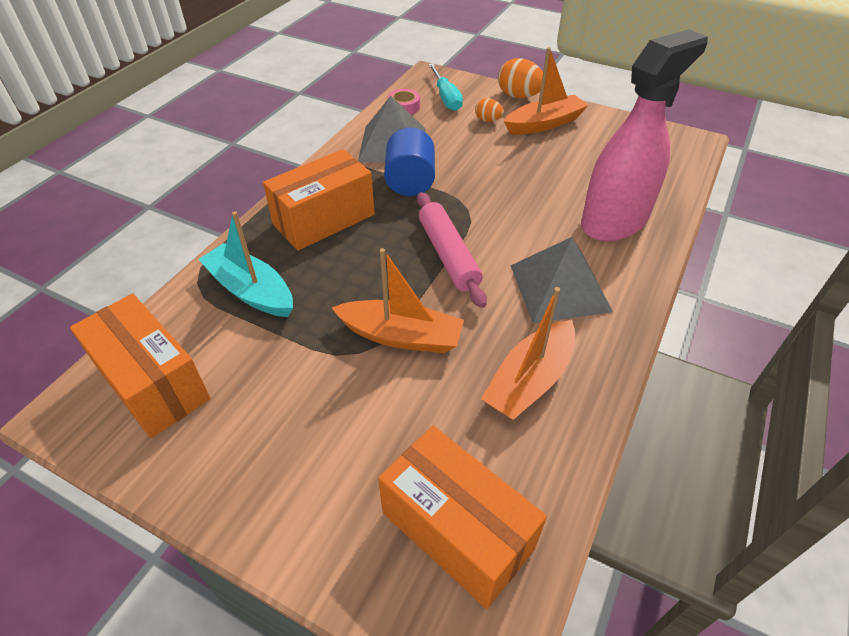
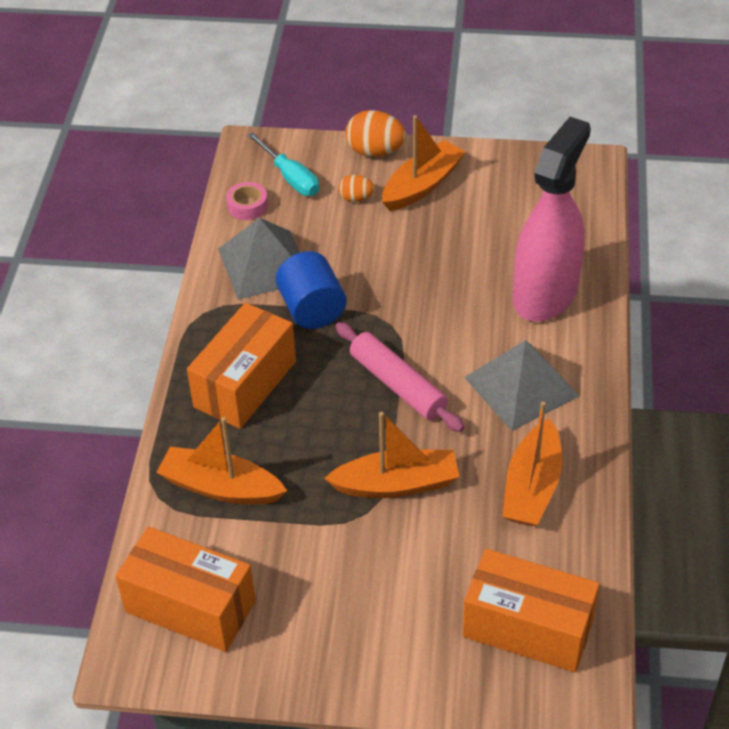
camera: 20 degrees left, 0 degrees up
(251, 291) = (221, 487): turquoise boat -> orange boat

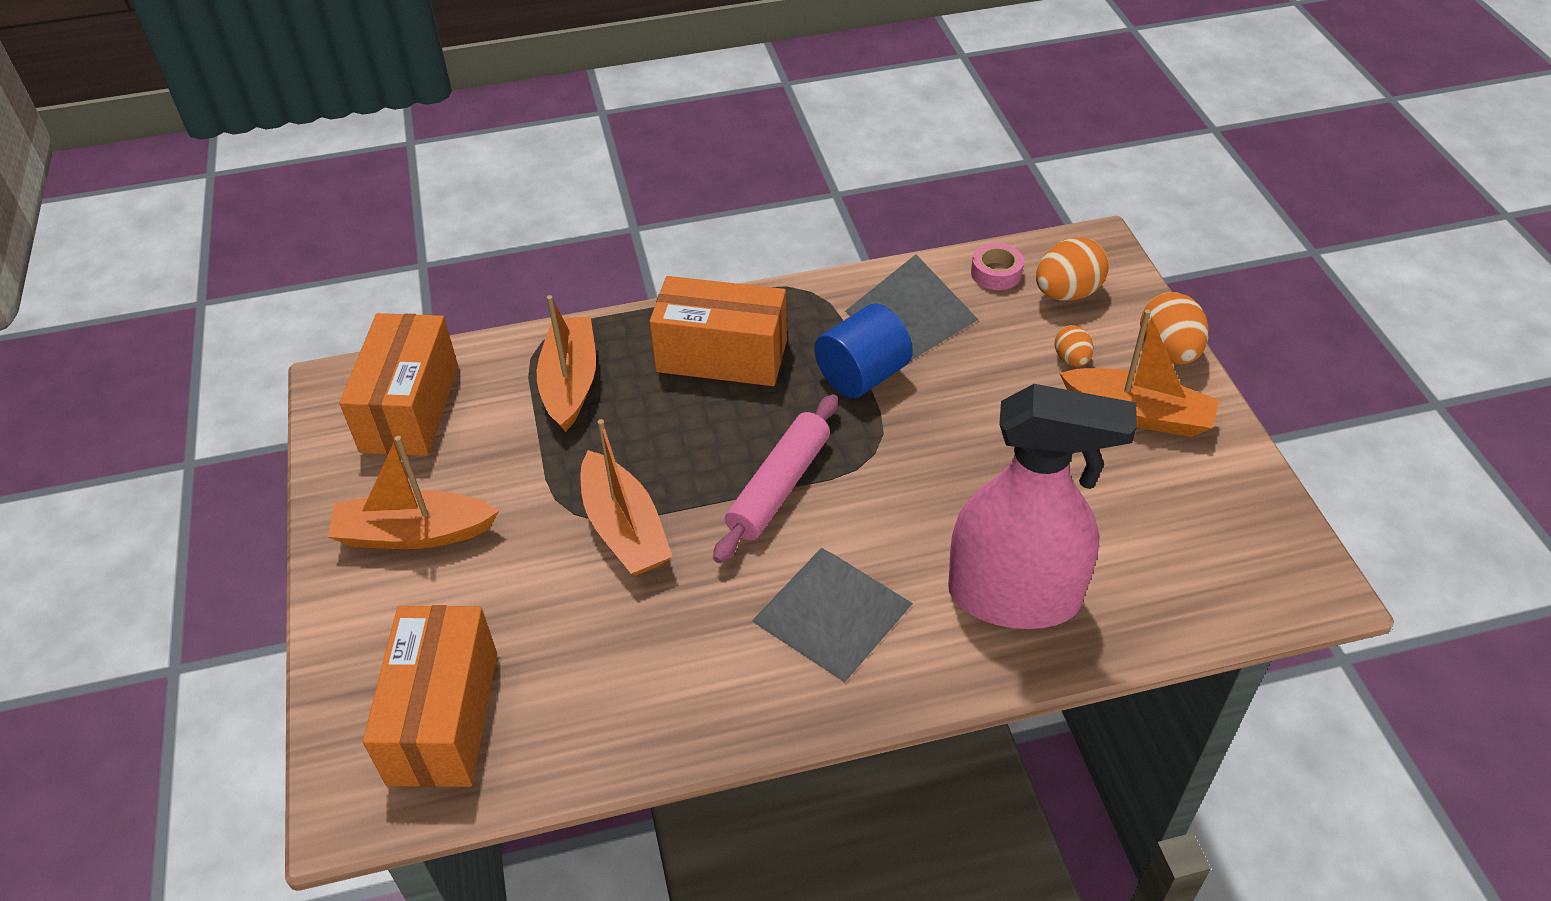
camera: 70 degrees right, 0 degrees up
(290, 178) = (1067, 293): turquoise screwdriver -> orange egg
(532, 486) = (666, 666): orange boat -> orange boat (414, 533)

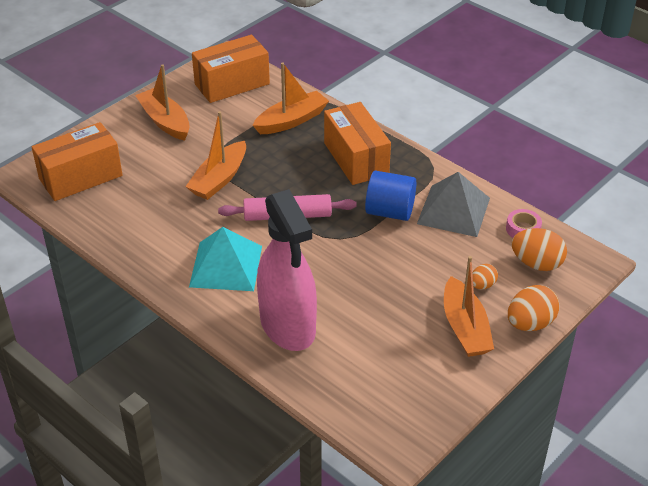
camera: 55 degrees right, 5 degrees down
(832, 612) = (226, 266): grey pyramid -> turquoise pyramid

